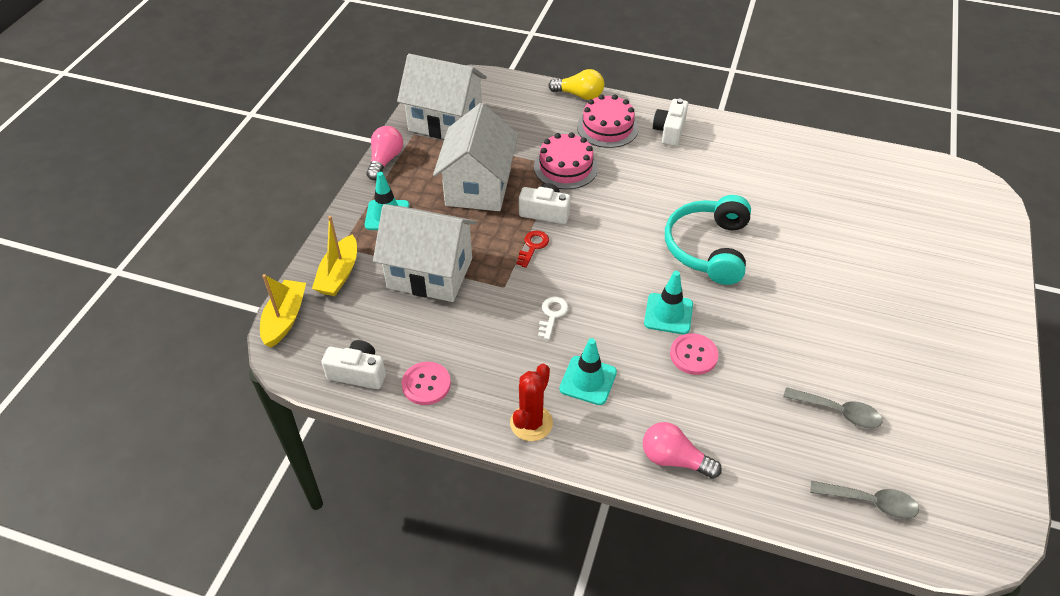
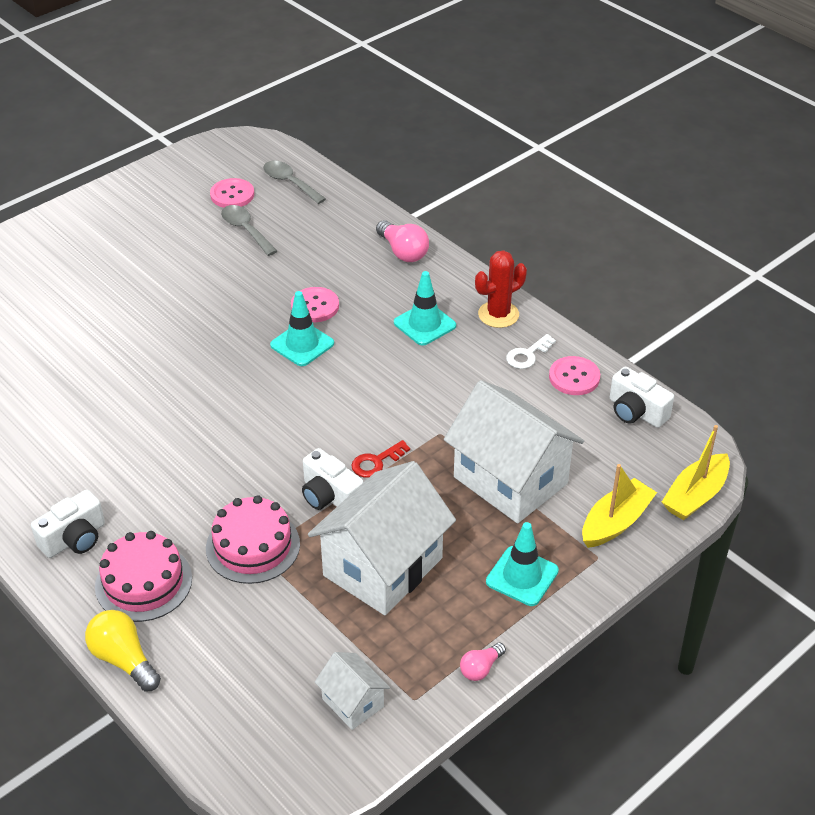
camera: 150 degrees left, 5 degrees down
(385, 160) = (481, 668): pink light bulb -> pink light bulb, size x0.59
(445, 121) = (353, 702): white house -> white house, size x0.48
(552, 315) = (412, 387): white key -> white key (527, 355)
(708, 248) = (198, 383): turquoise headphones -> none
(901, 452) = (232, 195): none -> pink button

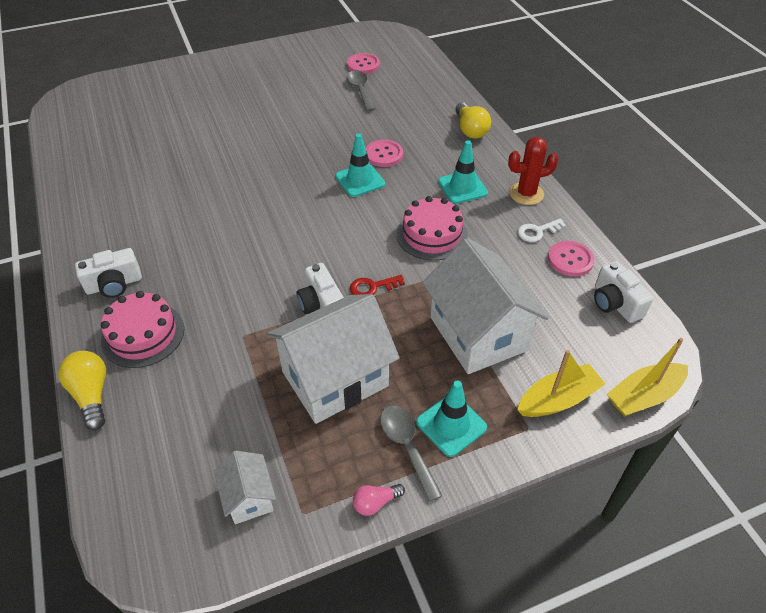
camera: 20 degrees right, 5 degrees up
(253, 546) = (240, 329): pink cake -> pink cake (432, 235)
(290, 183) = (408, 65): grey spoon -> grey spoon (407, 447)
(403, 252) = (470, 130): pink light bulb -> yellow light bulb

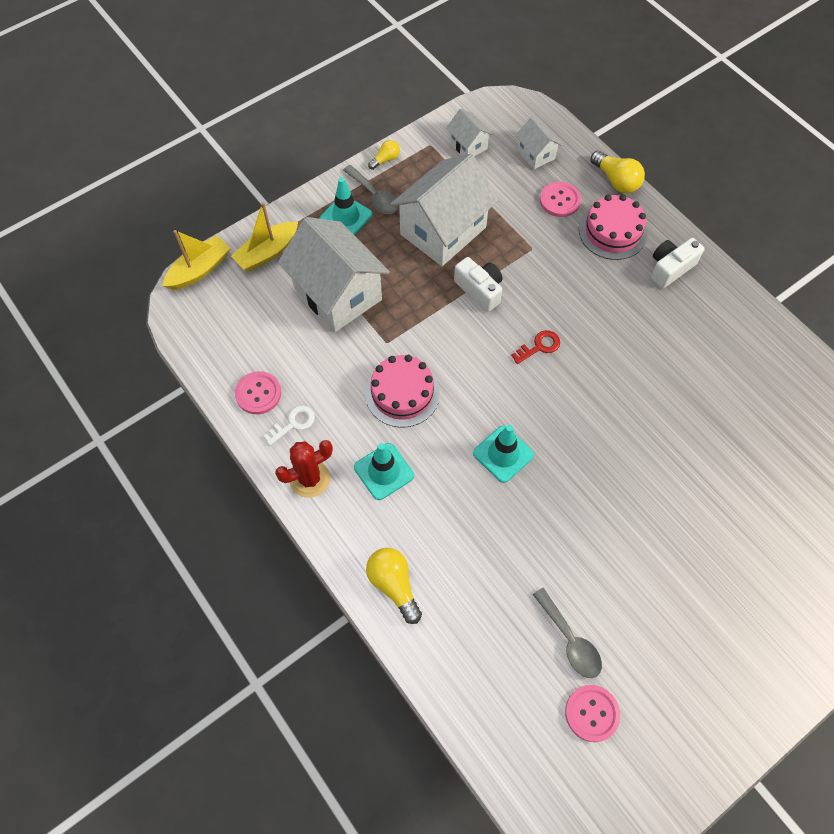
camera: 165 degrees right, 15 degrees up
(165, 458) = (536, 154): none -> white house
(372, 287) = (442, 318): red key -> red key (539, 346)
(375, 503) = (385, 159): pink light bulb -> yellow light bulb
(383, 154) = (491, 506): pink button -> pink button (560, 200)
(615, 303) = (217, 352): white camera -> none

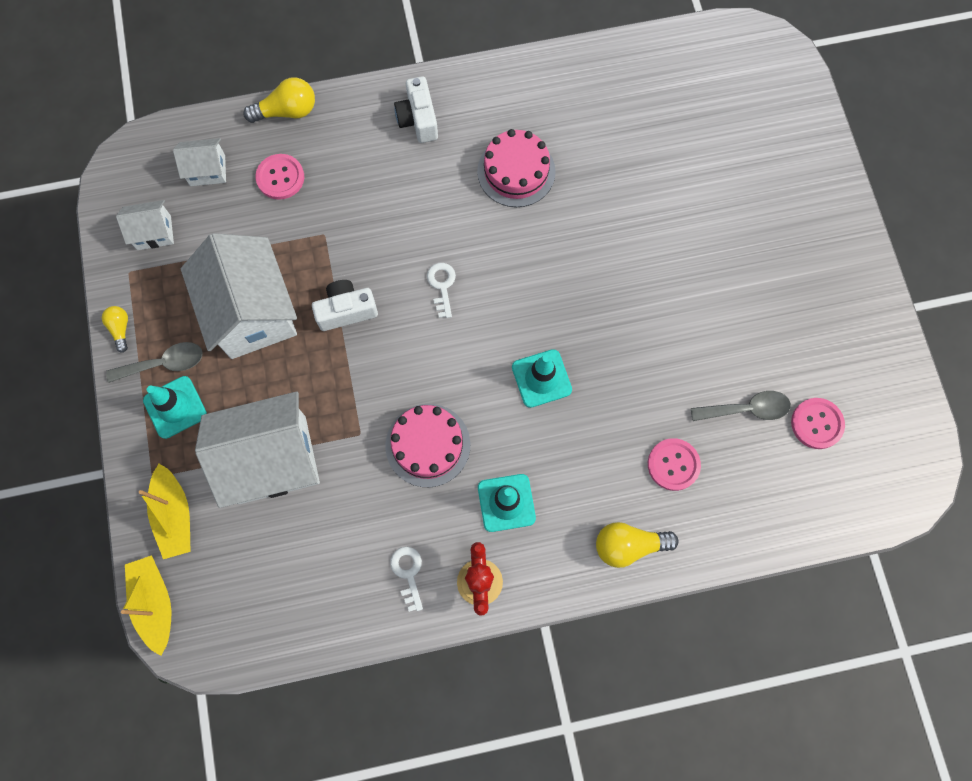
camera: 65 degrees left, 10 degrees up
(258, 393) = (353, 597): pink button -> pink button (673, 465)
(539, 346) = (442, 286): red key -> white key
(612, 231) = (346, 148): pink cake -> pink cake (516, 171)

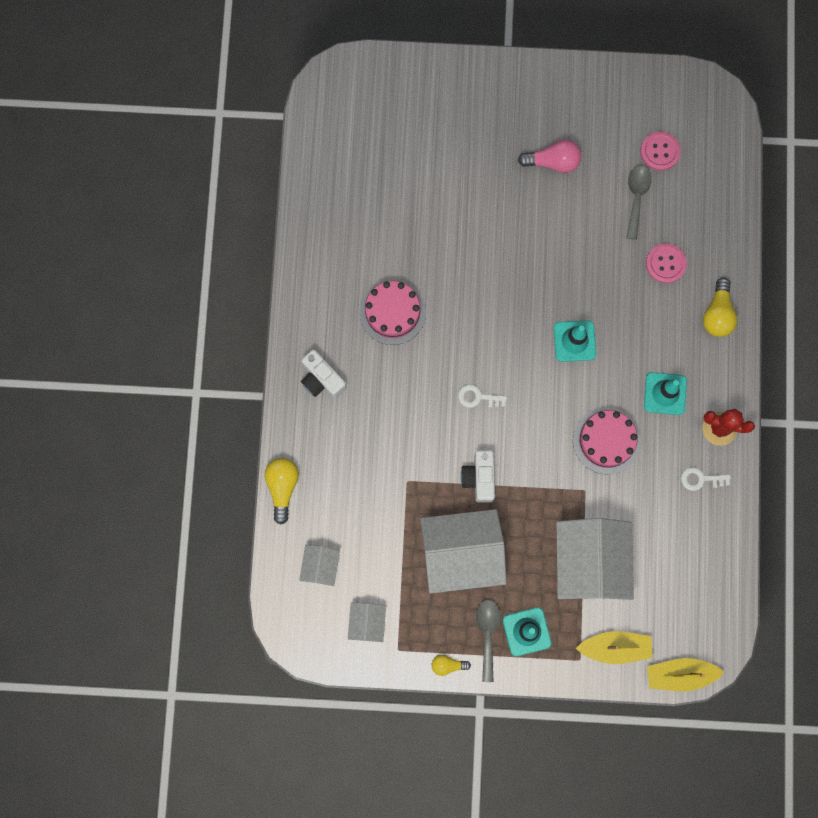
camera: 75 degrees left, 5 degrees up
(280, 177) = (345, 506): pink button -> none
(418, 119) = (322, 379): white camera -> white camera turned 45 degrees clockwise
(756, 300) = (552, 162): none -> pink light bulb

